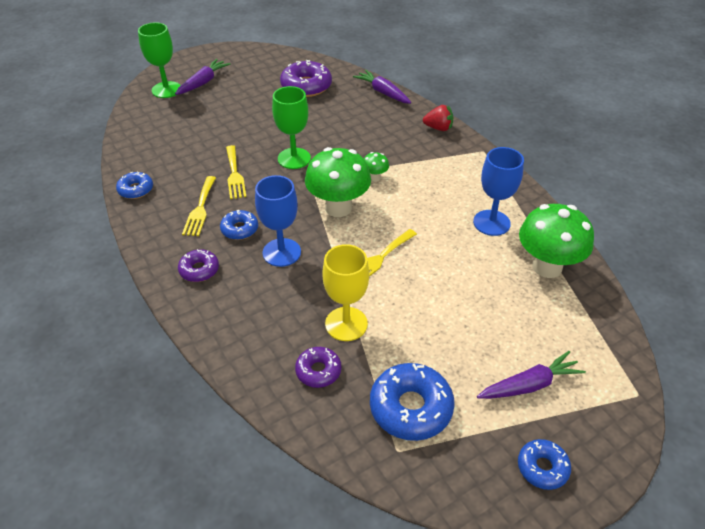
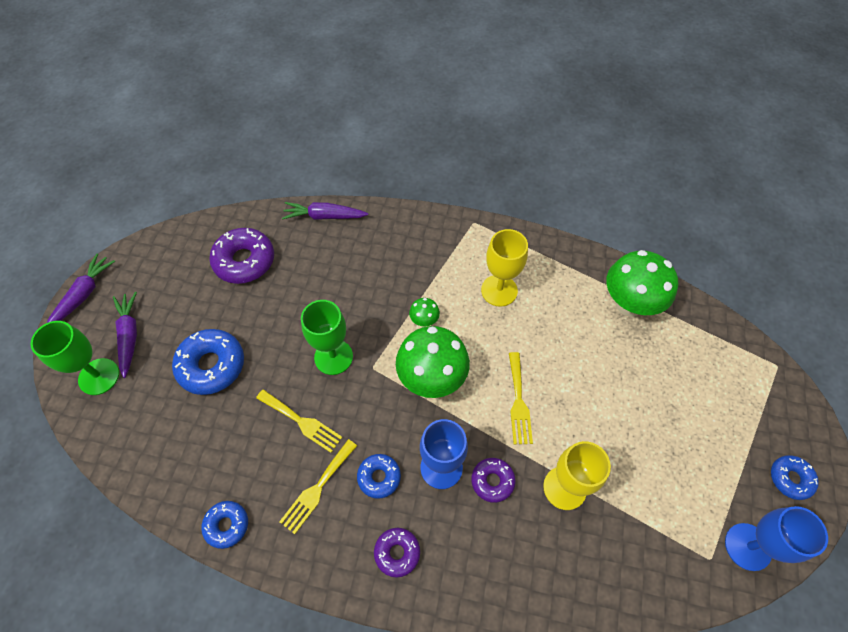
camera: 45 degrees left, 15 degrees up
(200, 209) = (317, 488): yellow fork -> yellow fork turned 75 degrees clockwise
(318, 371) = (594, 550): purple donut -> purple donut (492, 481)
(410, 408) = (680, 515): blue donut -> blue donut (211, 365)
(438, 128) = (414, 223): red strawberry -> none
(450, 195) = (499, 290): none -> yellow goblet
(491, 223) = (554, 293): blue goblet -> blue goblet (748, 546)
(530, 385) = (721, 419): purple carrot -> purple carrot (83, 294)

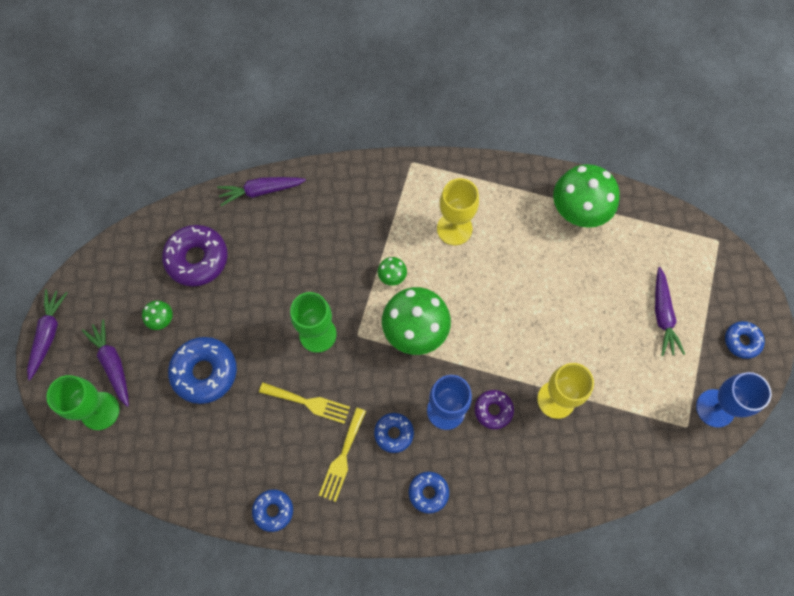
camera: 15 degrees left, 10 degrees up
(191, 307) = (162, 320): none -> green mushroom
(397, 553) = (428, 492): purple donut -> blue donut
(518, 402) = (498, 333): yellow fork -> none
(702, 428) = (662, 316): none -> purple carrot

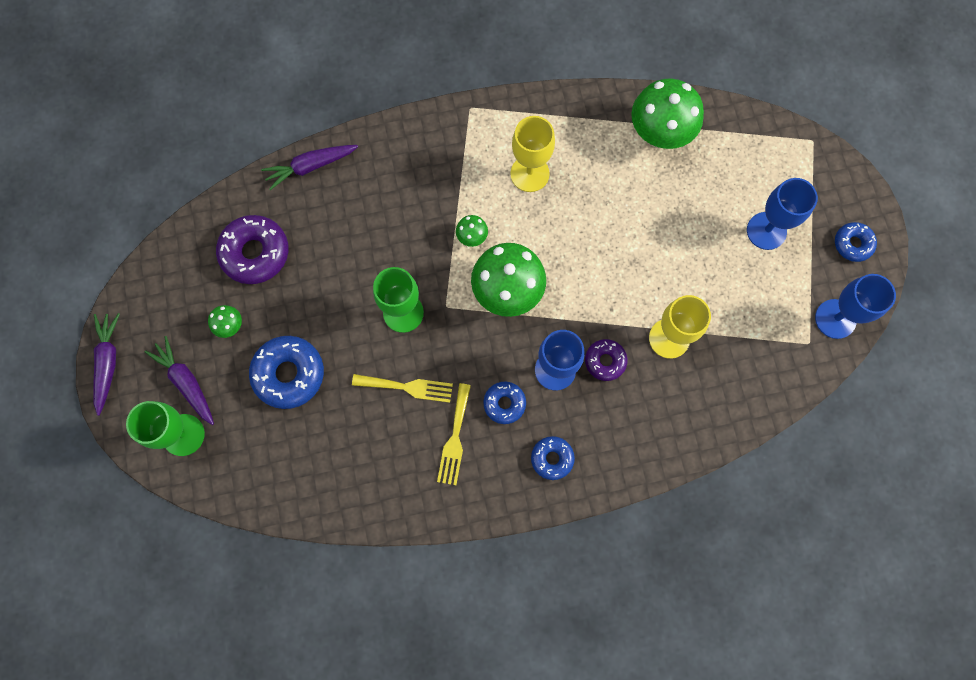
camera: 10 degrees left, 5 degrees up
(273, 510) = (392, 506): blue donut -> none
(662, 316) = (766, 231): purple carrot -> blue goblet

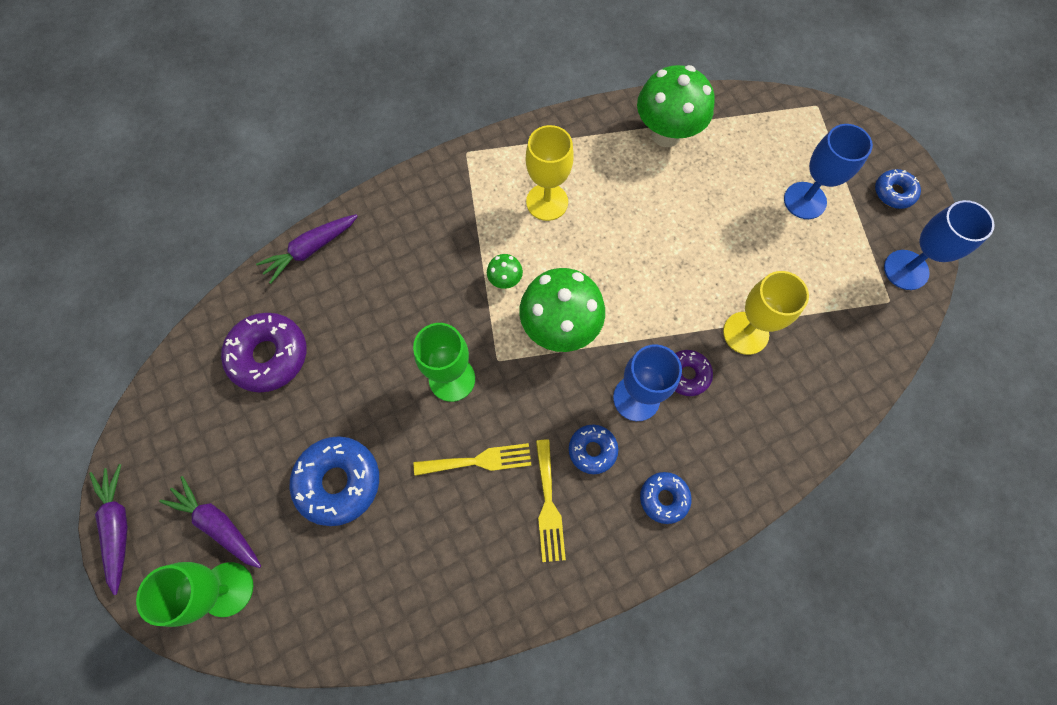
camera: 15 degrees left, 5 degrees down
(230, 326) = (258, 444): green mushroom -> none

